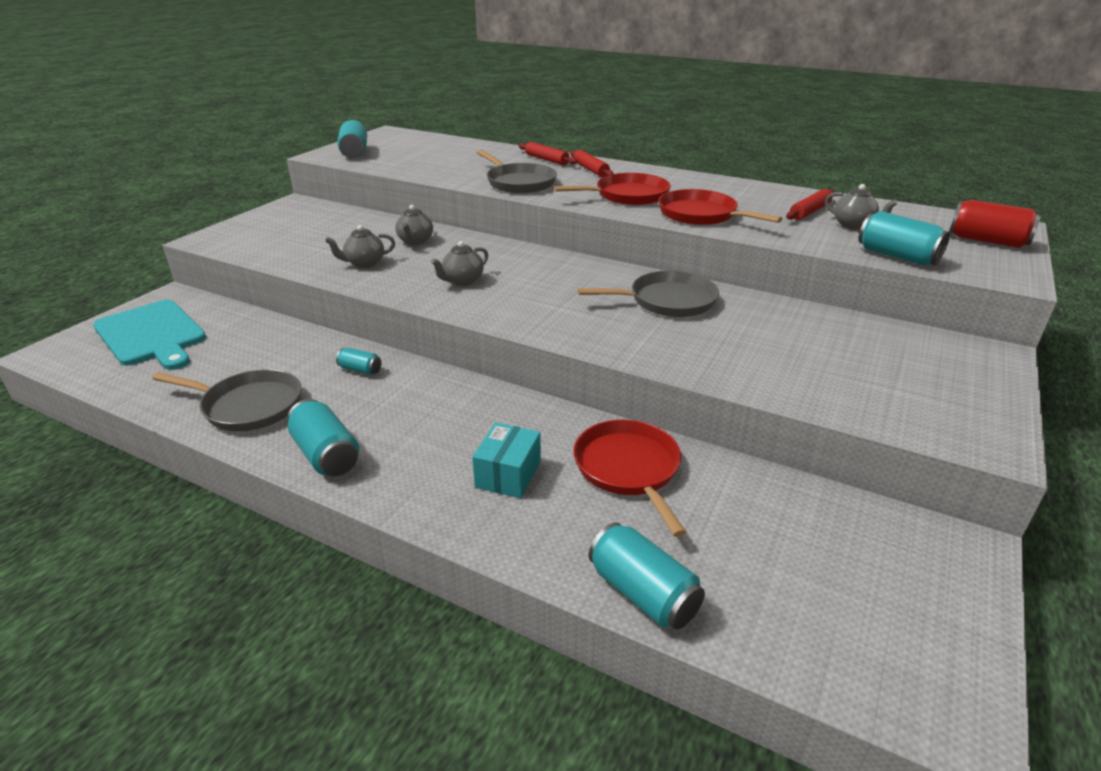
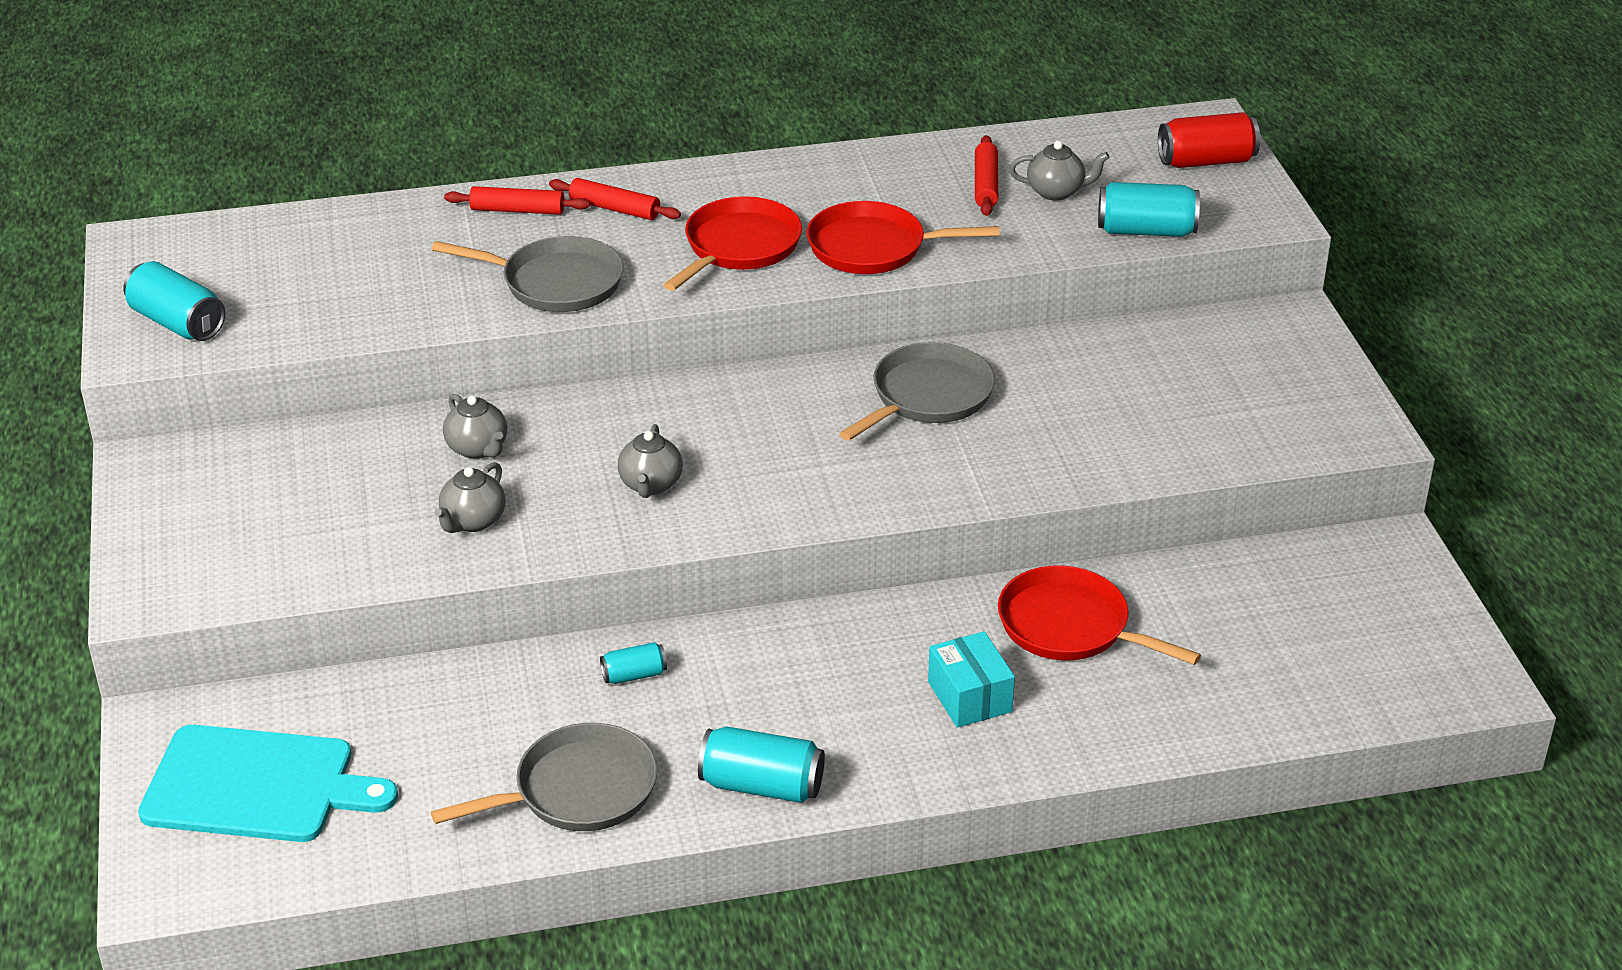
camera: 40 degrees left, 5 degrees up
(643, 593) = (1206, 729): turquoise can -> none

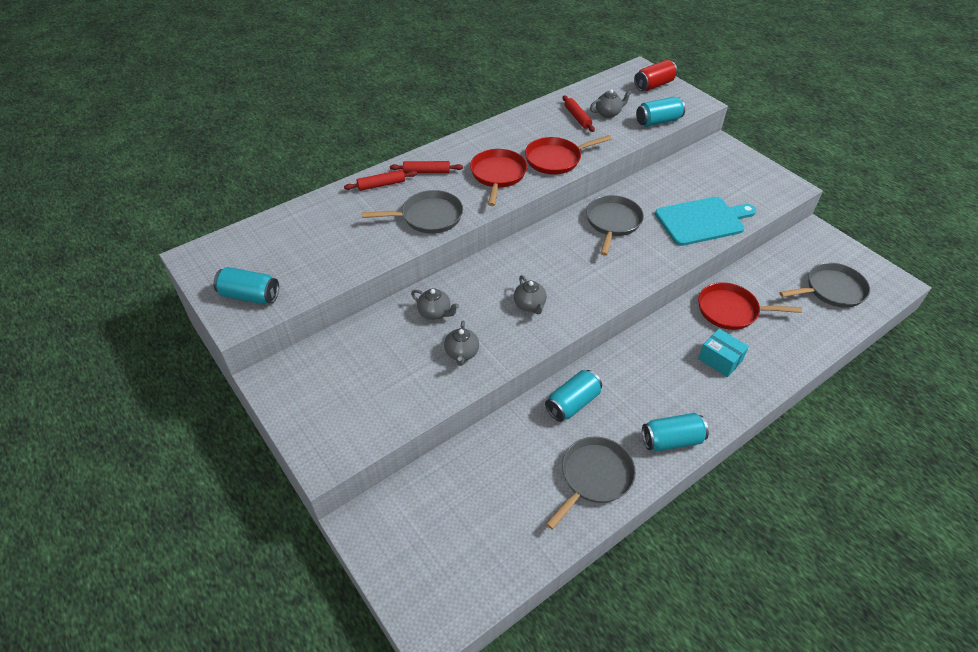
camera: 25 degrees left, 10 degrees up
(257, 786) = (437, 540): turquoise cutting board -> turquoise cutting board (702, 221)
(634, 675) = (572, 403): turquoise can -> turquoise can, size x1.79
(1321, 655) = (832, 290): none -> grey pan

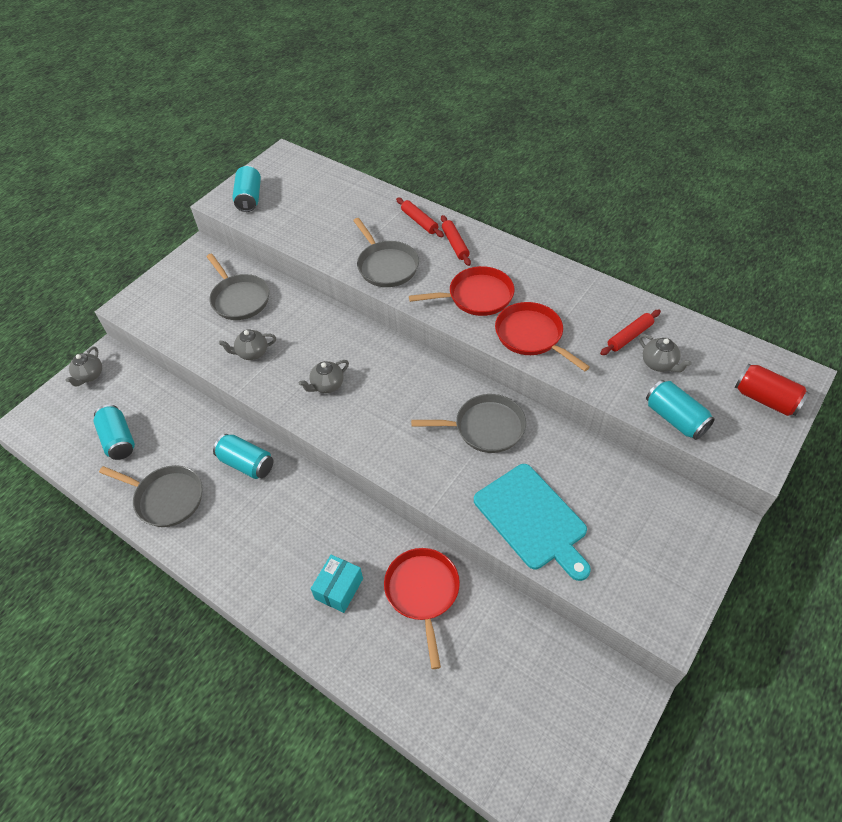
camera: 75 degrees right, 5 degrees up
(435, 313) = (296, 321): grey teapot -> grey teapot (89, 376)
(671, 440) = (218, 556): turquoise can -> turquoise can (118, 440)
(832, 290) = (509, 719): grey pan -> grey pan (239, 299)

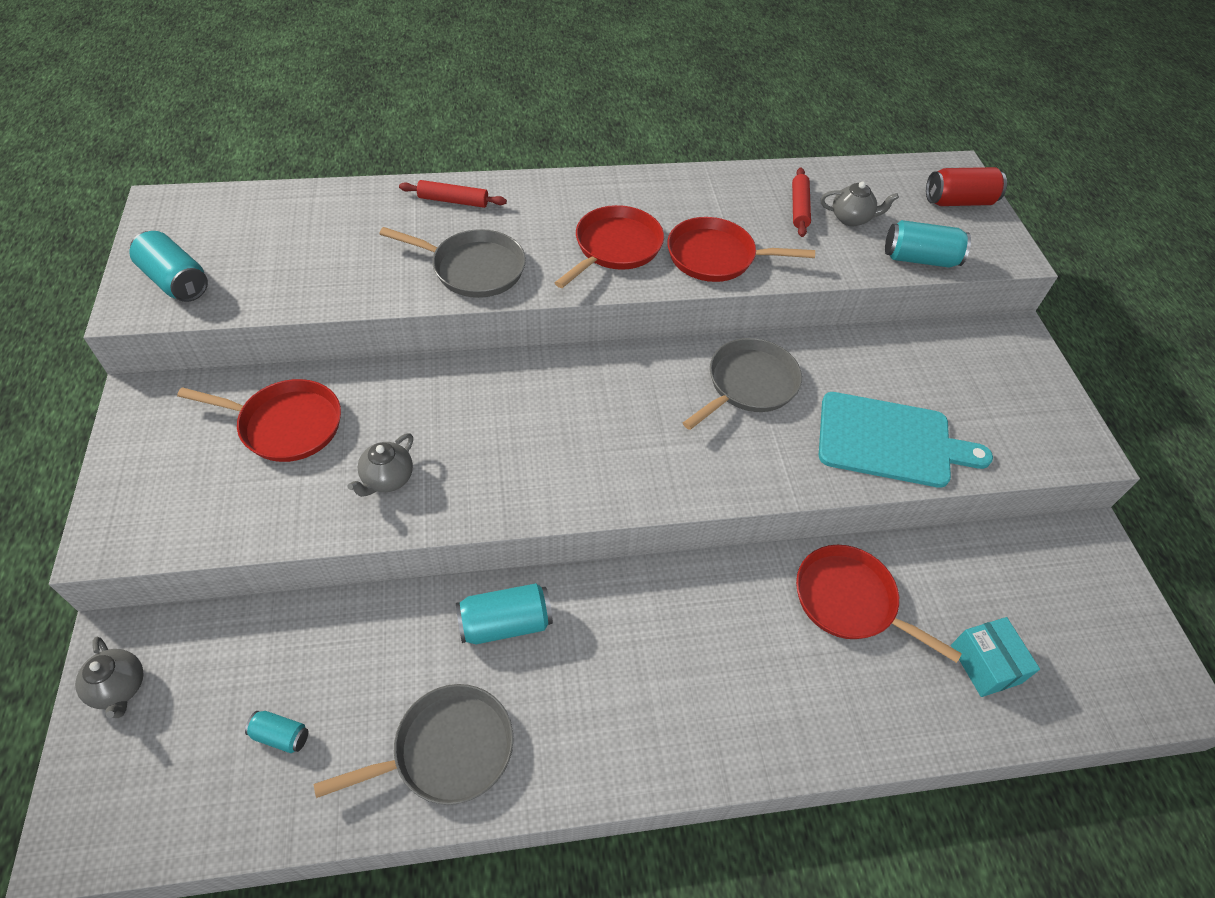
camera: 50 degrees left, 0 degrees up
(118, 440) = (281, 735): turquoise can -> turquoise can, size x0.56
(239, 299) = (286, 425): grey pan -> red pan
(327, 385) = (531, 453): grey teapot -> none
(339, 589) = (771, 670): turquoise box -> turquoise box (985, 664)
(455, 244) = (525, 206): red rolling pin -> none

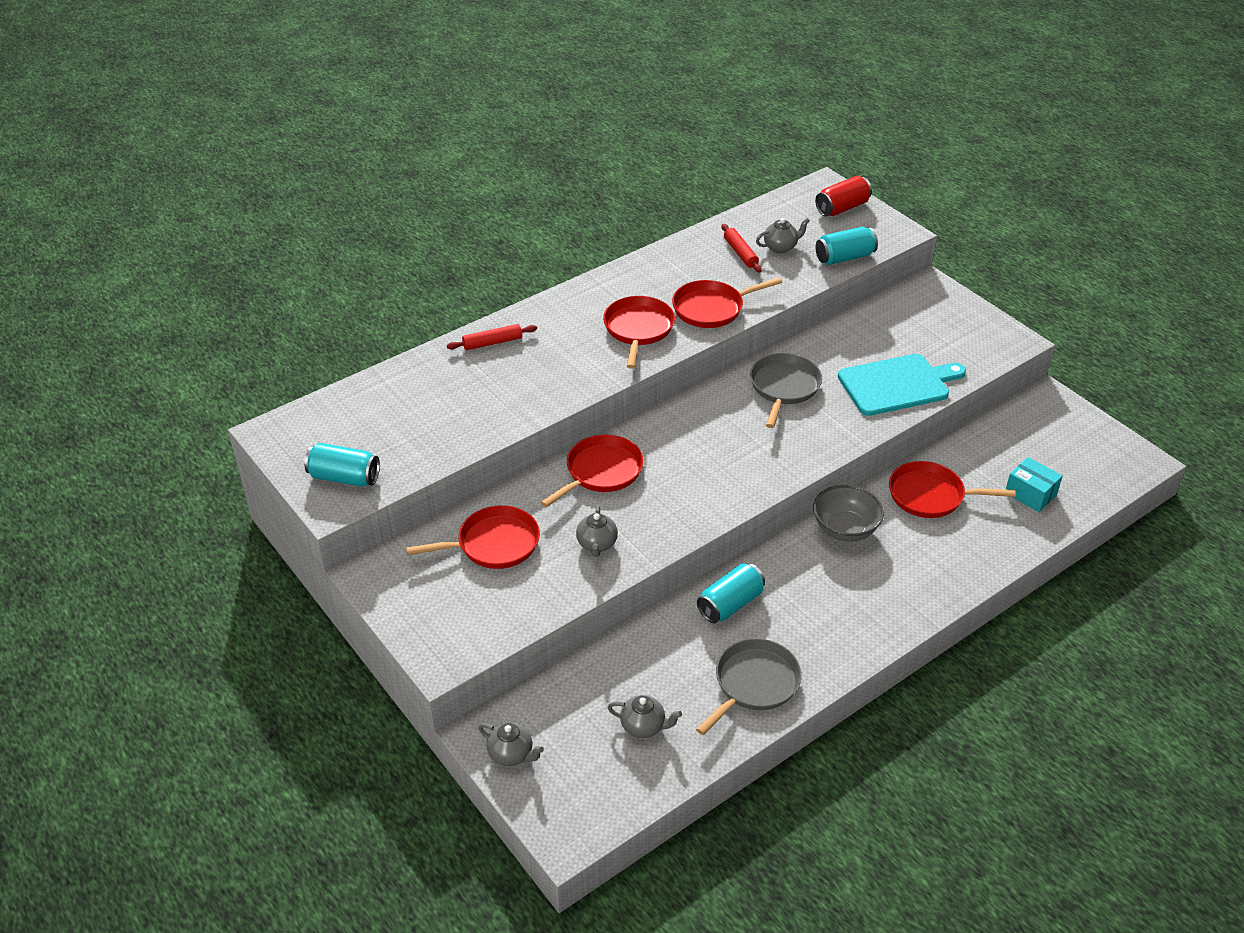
camera: 25 degrees left, 10 degrees down
(281, 735) = (644, 726): turquoise can -> grey teapot
(467, 393) = (601, 471): none -> red pan
(474, 268) = (553, 382): grey pan -> none
(712, 593) = (845, 529): none -> grey bowl

